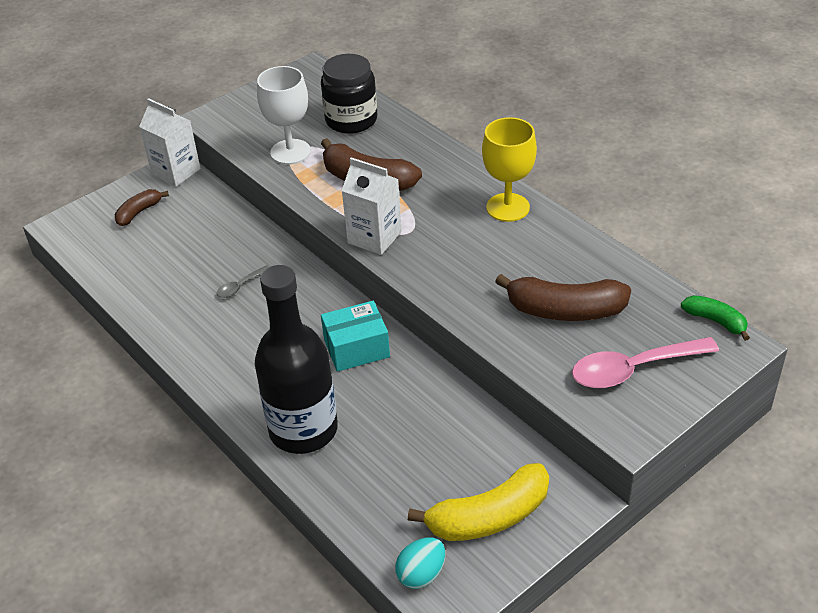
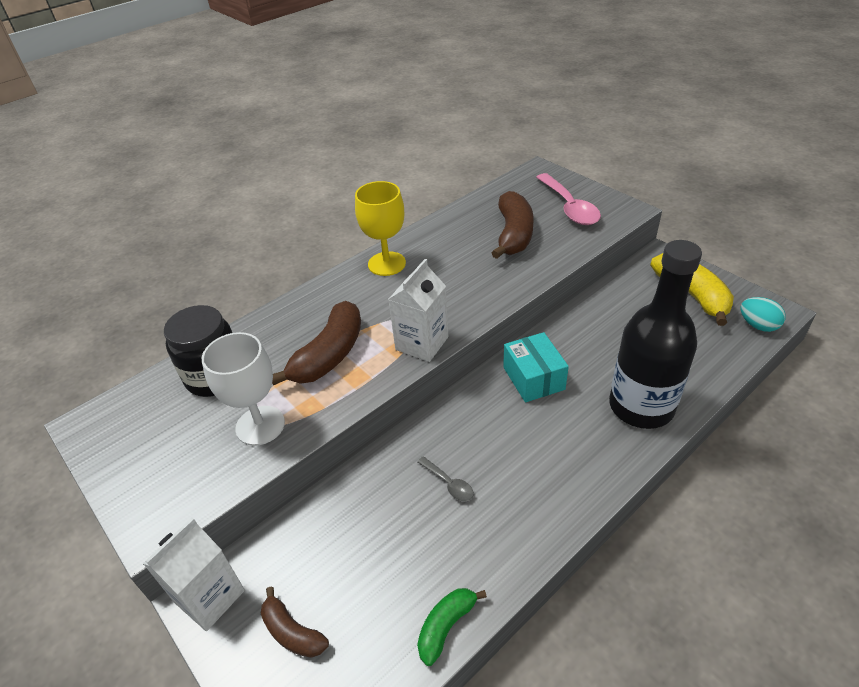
camera: 90 degrees left, 0 degrees up
(715, 321) = (517, 177): green banana -> green banana (446, 626)

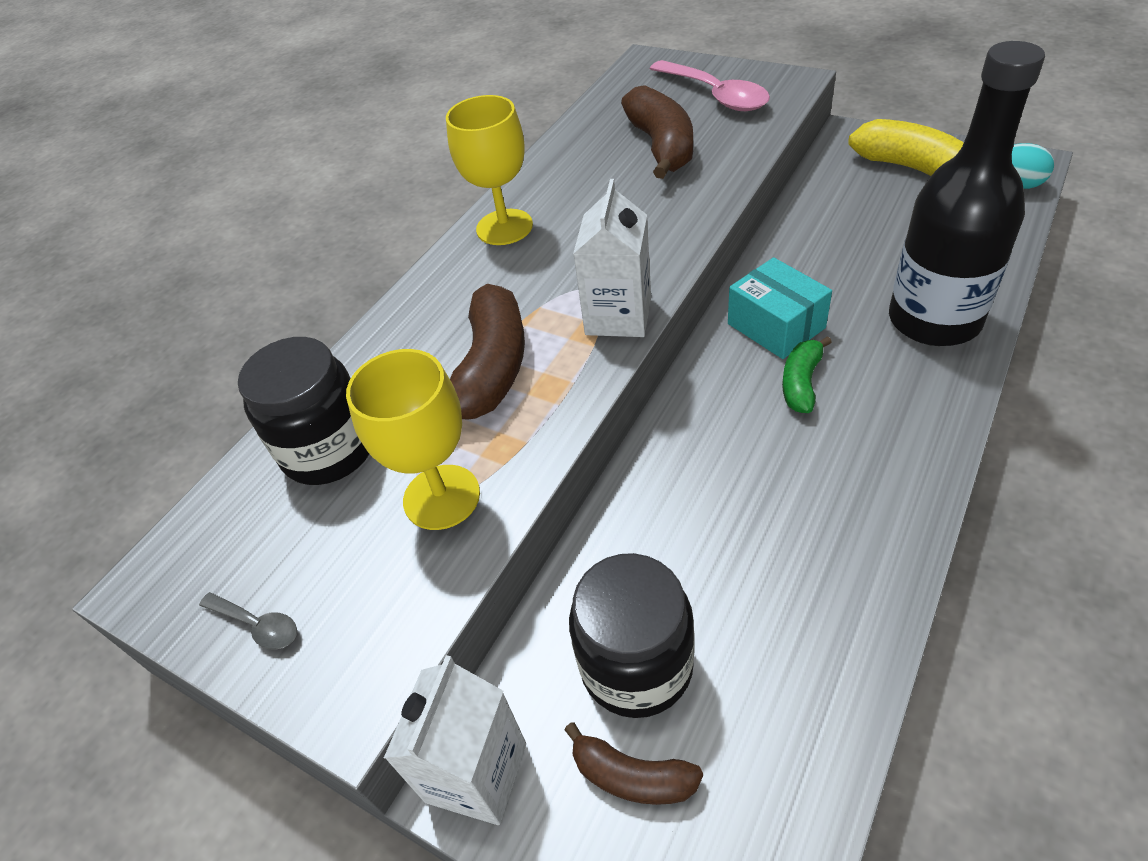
camera: 15 degrees left, 5 degrees up
(260, 425) = (441, 497): white goblet -> yellow goblet
(329, 567) = (636, 665): none -> black jar
(446, 626) = (847, 685): green banana -> green banana (801, 383)
(449, 483) = (741, 495): grey spoon -> grey spoon (257, 625)

